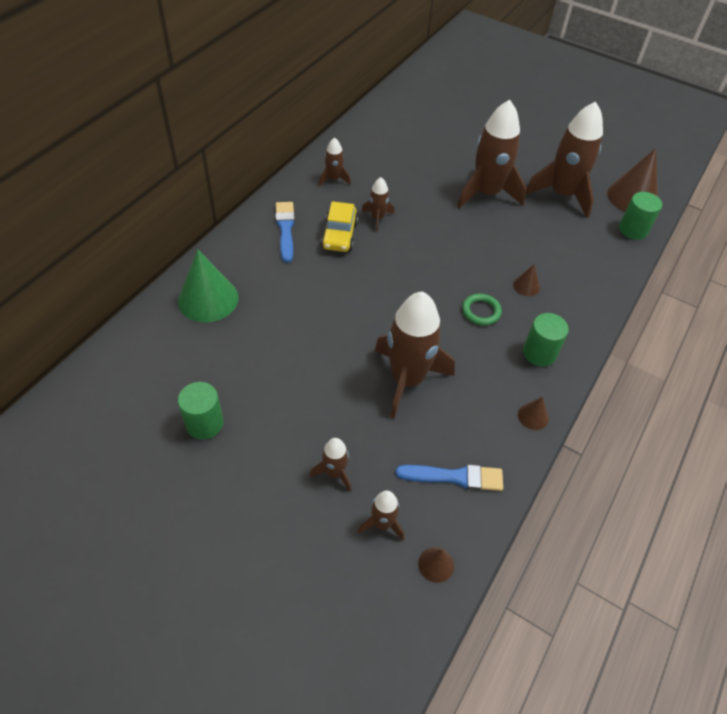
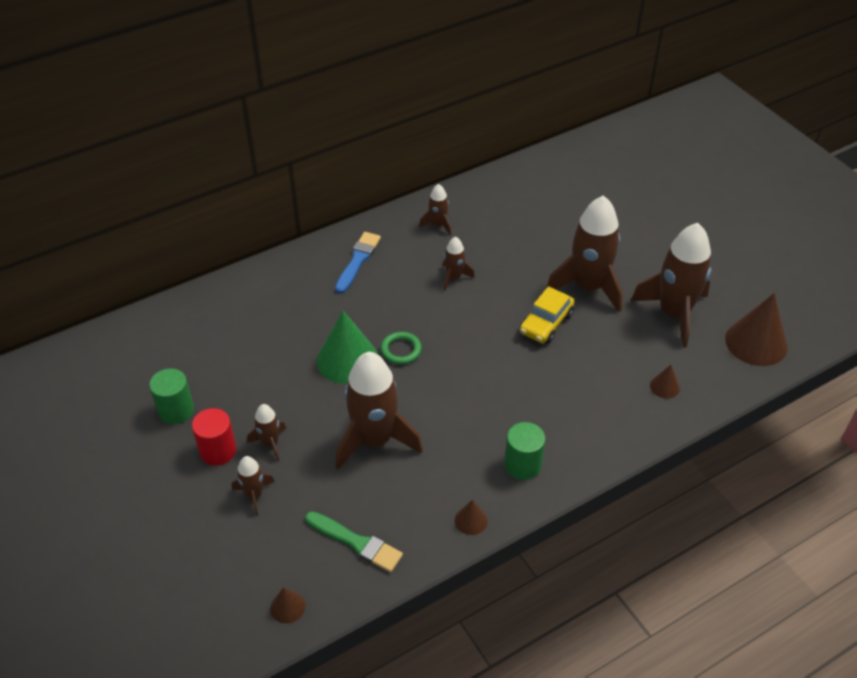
camera: 30 degrees right, 5 degrees down
(208, 299) = (247, 303): green cone -> green cone (347, 359)
(272, 445) = (218, 450): none -> red cylinder
(339, 235) = (405, 282): yellow car -> yellow car (546, 323)
(382, 524) = (265, 554): brown rocket -> brown rocket (270, 443)
(454, 477) = (356, 542): blue brush -> green brush
(481, 311) = (493, 403): green ring -> green ring (401, 350)
(526, 286) = (559, 395): brown cone -> brown cone (664, 386)
(633, 230) = (727, 377): green cylinder -> none

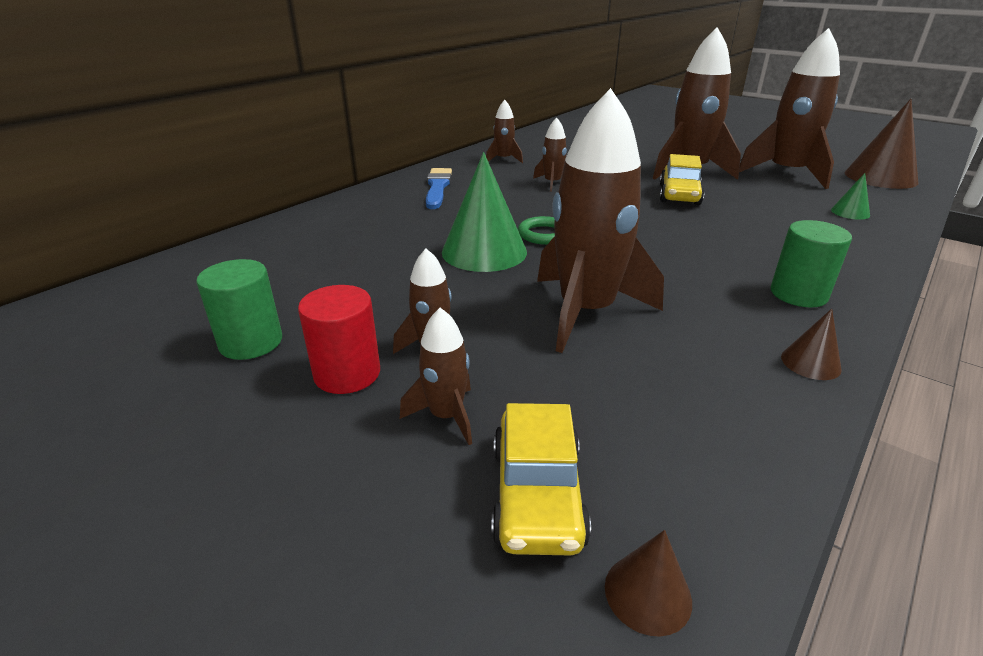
camera: 20 degrees left, 15 degrees down
(272, 551) = (537, 495): none -> yellow car
(356, 542) = (676, 436): green brush -> none
(664, 386) = (850, 212): brown cone -> green cone

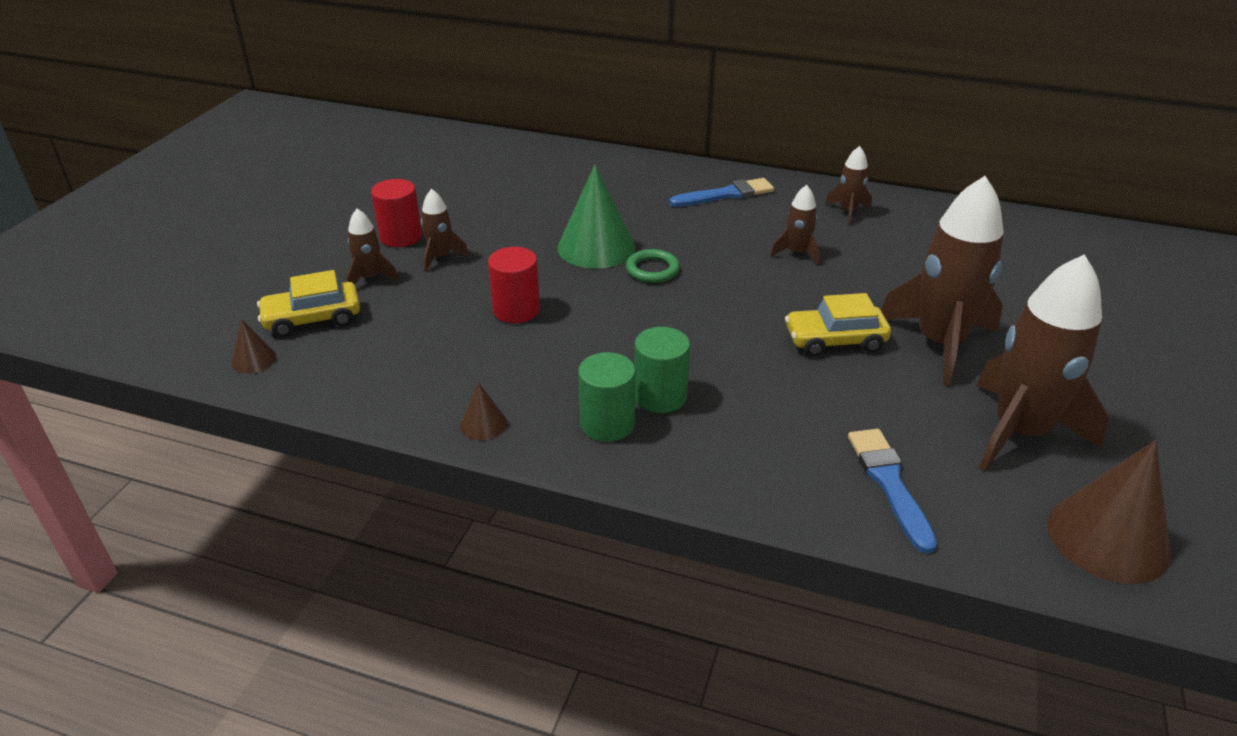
camera: 70 degrees right, 5 degrees up
(251, 342) = (422, 198): green cylinder -> green cylinder (660, 396)
(586, 311) = (516, 310): brown rocket -> red cylinder
(850, 212) = (889, 483): green cone -> blue brush

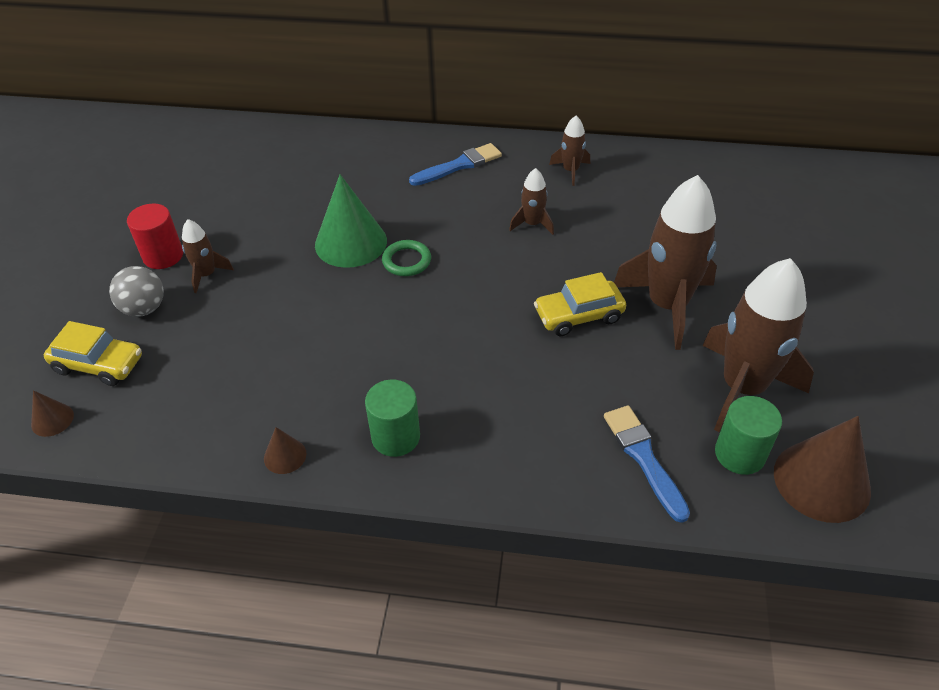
camera: 10 degrees left, 10 degrees up
(312, 319) = (99, 364): yellow car -> yellow car turned 135 degrees counterclockwise
(370, 278) = (144, 308): brown rocket -> grey ball
(516, 310) = (290, 325): red cylinder -> none
(660, 396) = (437, 400): green cylinder -> green cylinder (739, 454)

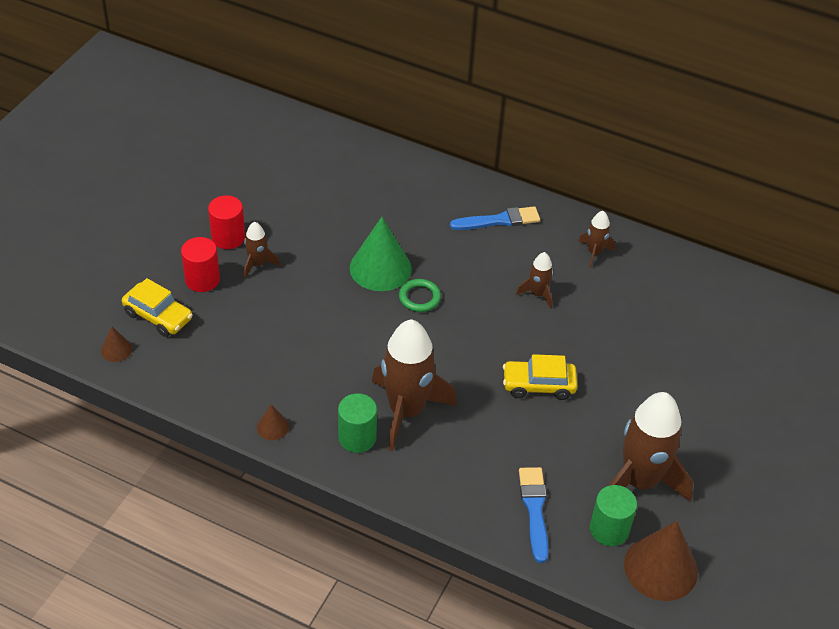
camera: 15 degrees right, 0 degrees up
(144, 308) = (202, 280): grey ball -> red cylinder
(667, 305) = (615, 398): brown rocket -> brown rocket (406, 411)

